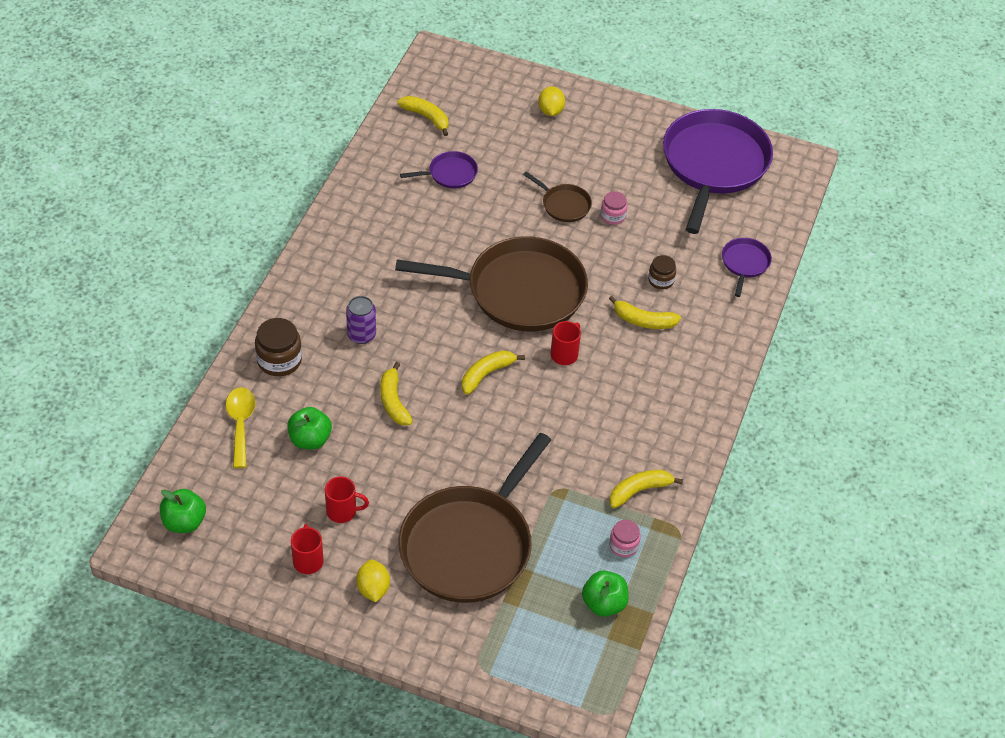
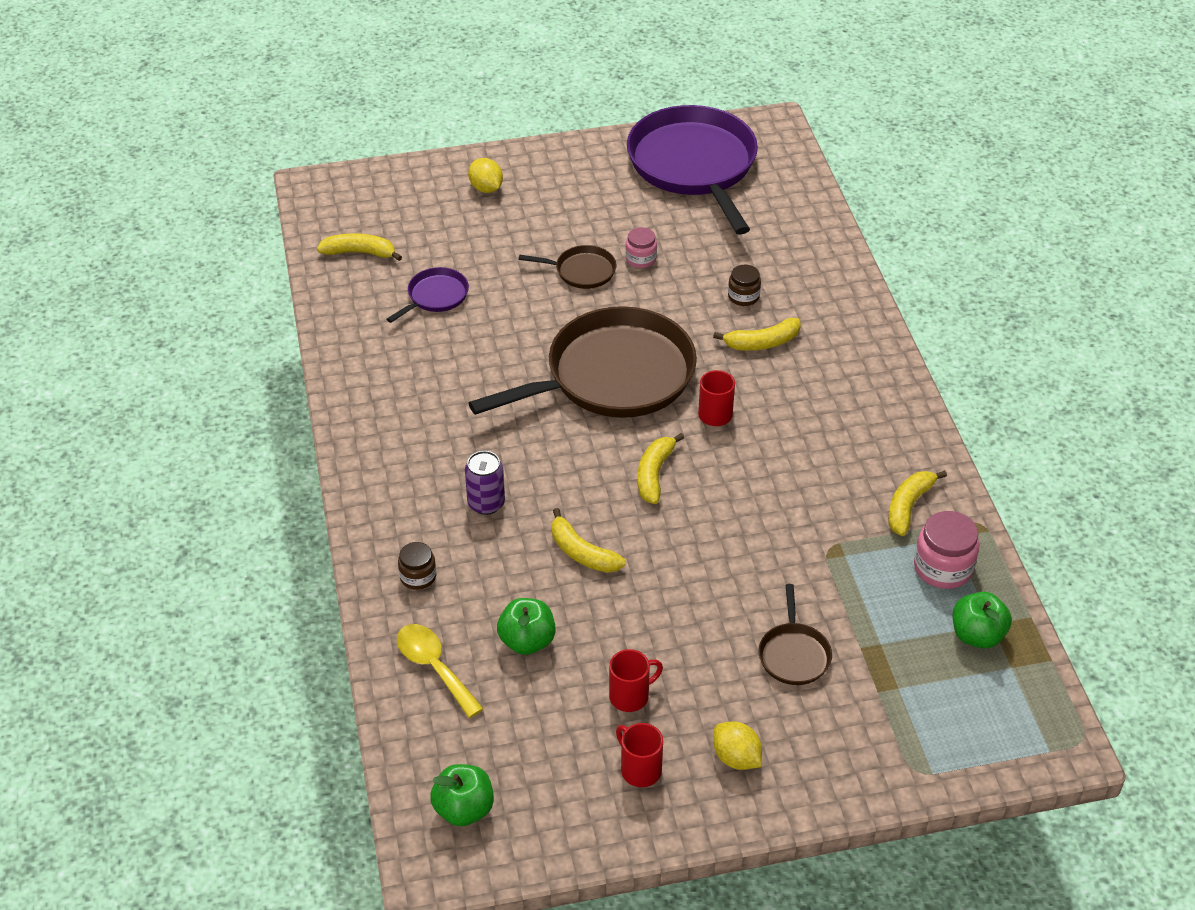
camera: 30 degrees left, 5 degrees down
(279, 360) = (418, 576): brown jar -> brown jar, size x0.61
(469, 545) = (794, 654): brown pan -> brown pan, size x0.43
(623, 545) = (943, 568): pink jar -> pink jar, size x1.63
(745, 263) = (807, 242): purple pan -> none

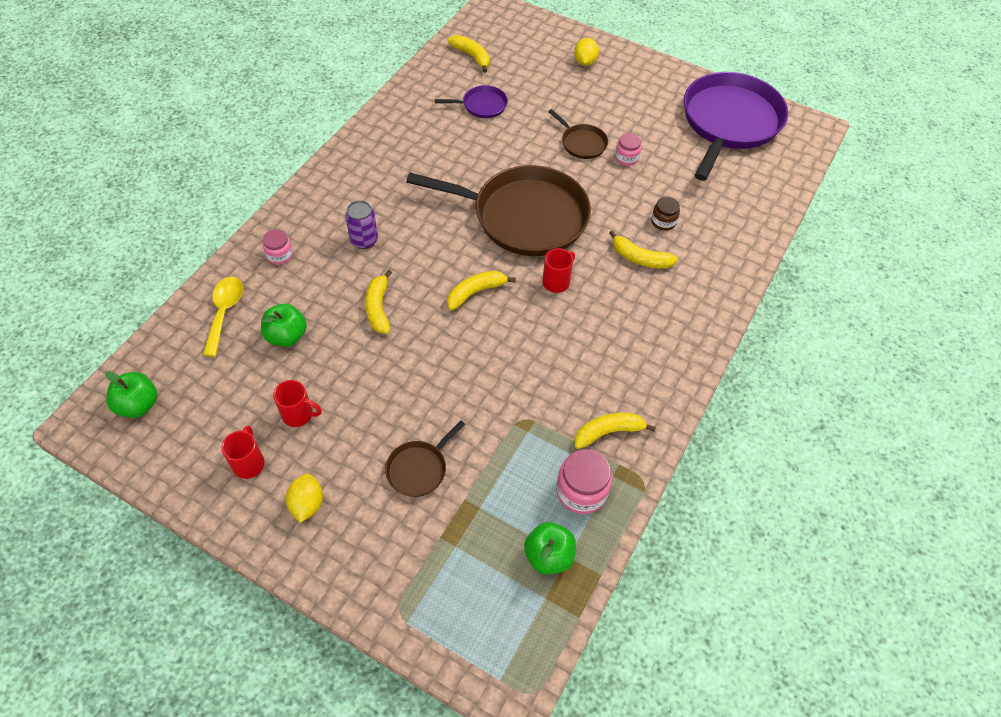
camera: 40 degrees right, 10 degrees up
(418, 576) = (280, 255): brown jar -> pink jar

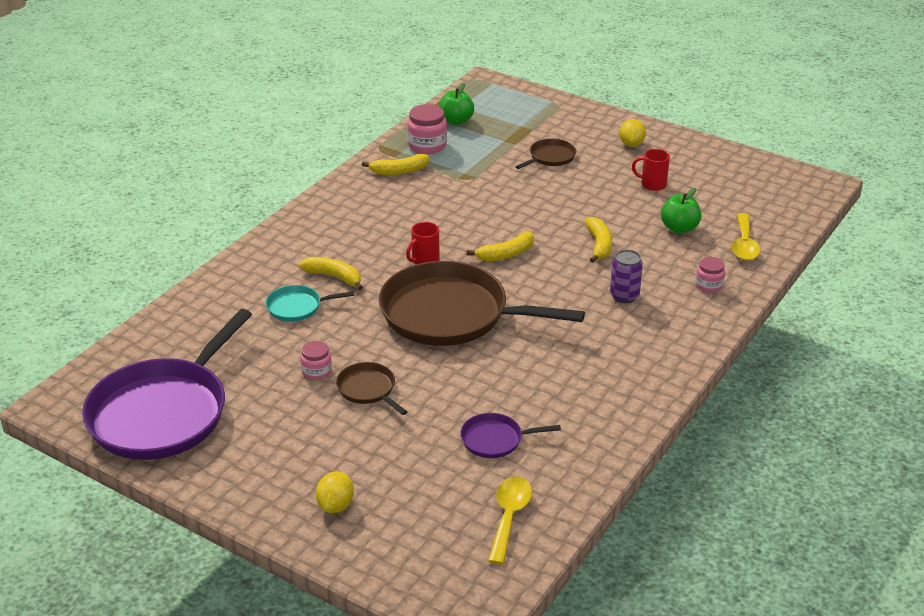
camera: 175 degrees left, 20 degrees down
(138, 405) = (787, 191): green apple -> none
(249, 463) = (682, 162): red mug -> none
(472, 56) = (509, 516): yellow banana -> yellow spoon
(663, 222) = (297, 307): brown jar -> turquoise pan

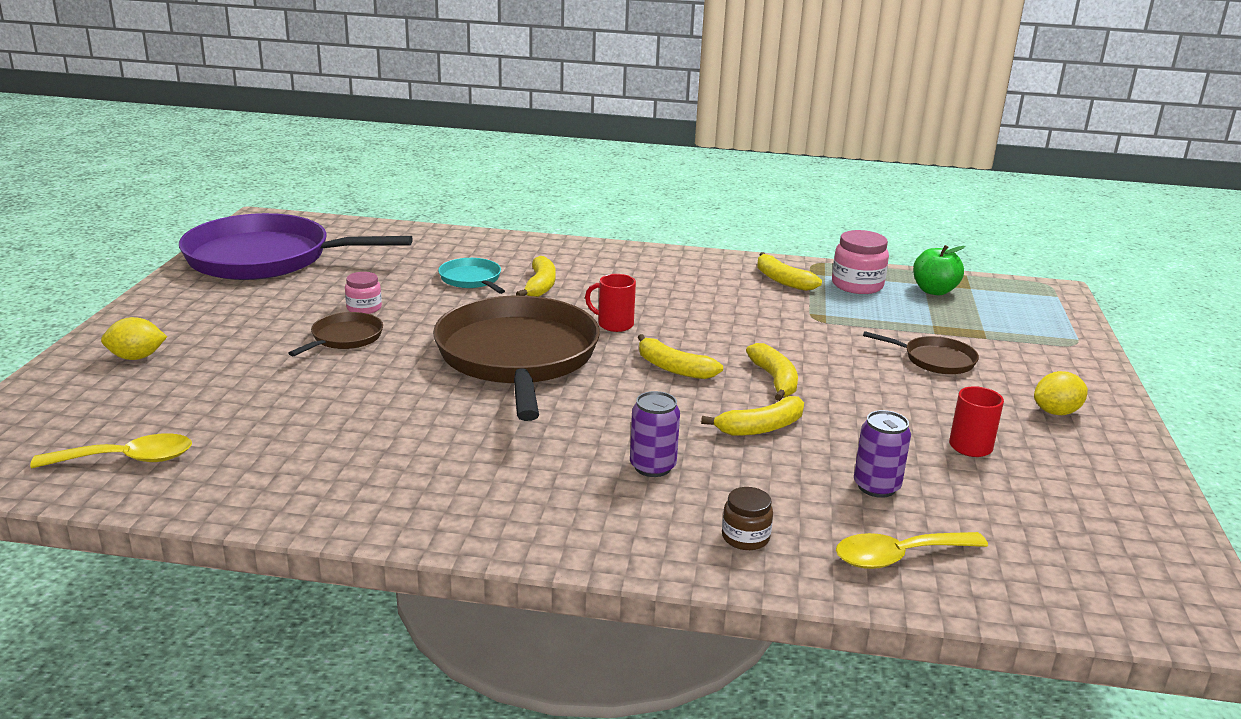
camera: 65 degrees right, 10 degrees down
(495, 440) = (277, 425): purple pan -> none
(543, 221) = (774, 380): none -> yellow banana
(679, 228) = (876, 487): green apple -> purple can
(709, 285) = (745, 537): pink jar -> brown jar

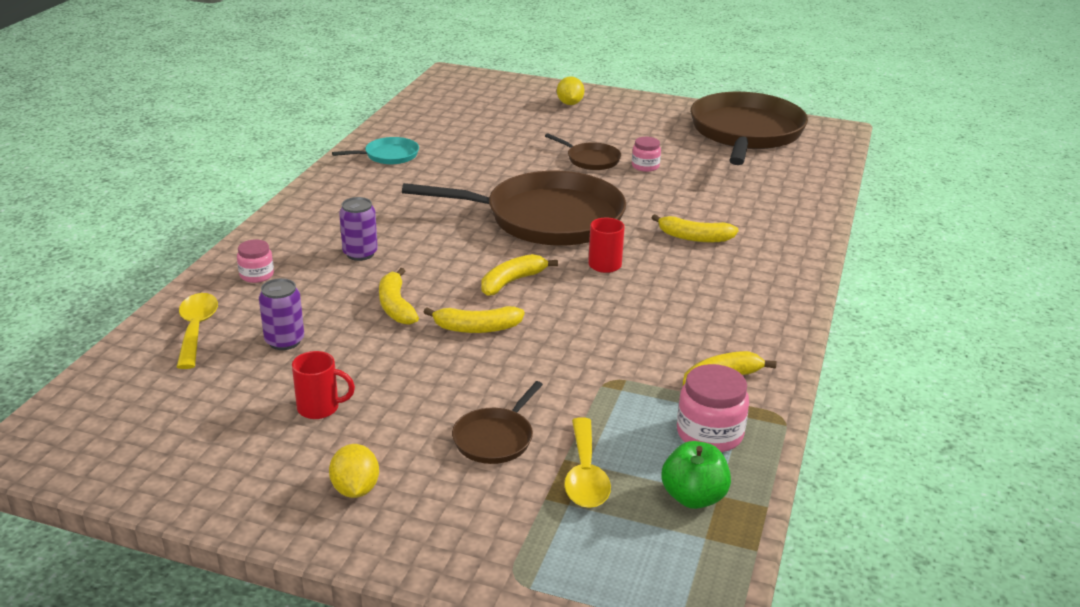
camera: 100 degrees right, 5 degrees up
(127, 459) = (441, 109): yellow spoon -> yellow spoon (585, 475)
(265, 258) = (746, 133): purple pan -> brown pan
(471, 279) = (708, 208): turquoise pan -> turquoise pan (389, 155)
(745, 537) = (256, 275): brown jar -> pink jar

